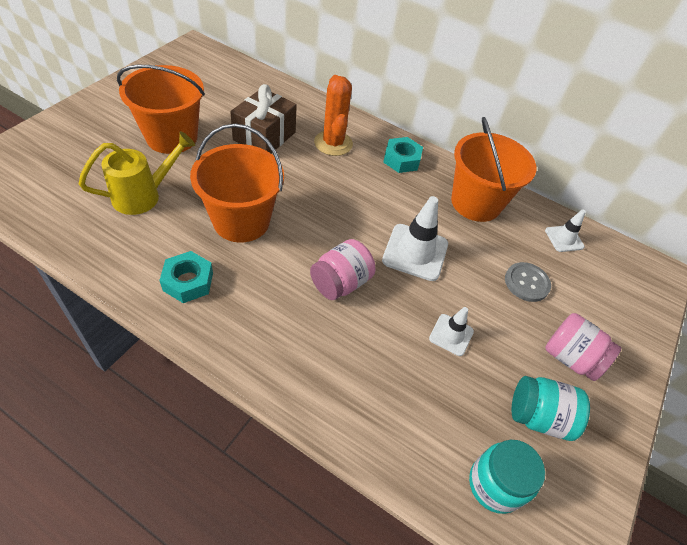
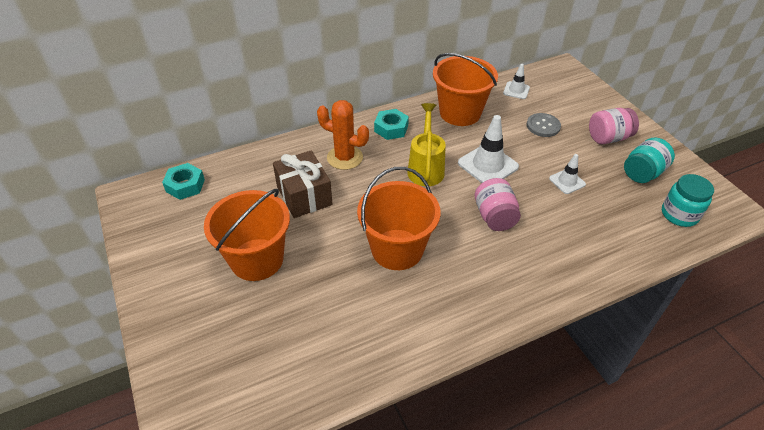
camera: 50 degrees left, 5 degrees down
(143, 195) = (323, 306): yellow watering can -> yellow watering can (426, 168)
(188, 281) = (444, 307): turquoise nut -> turquoise nut (185, 185)

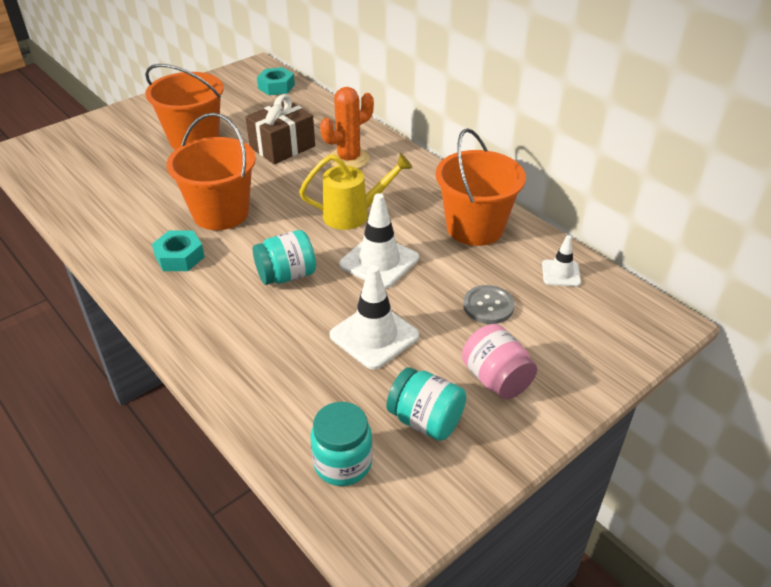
camera: 75 degrees right, 5 degrees down
(345, 158) = (349, 159): orange cactus -> orange cactus turned 45 degrees clockwise
(391, 128) = (414, 180): turquoise nut -> turquoise nut (179, 257)
(494, 217) = (287, 275): pink jar -> turquoise jar
(567, 181) = (374, 336): white traffic cone -> white traffic cone, size x1.74

